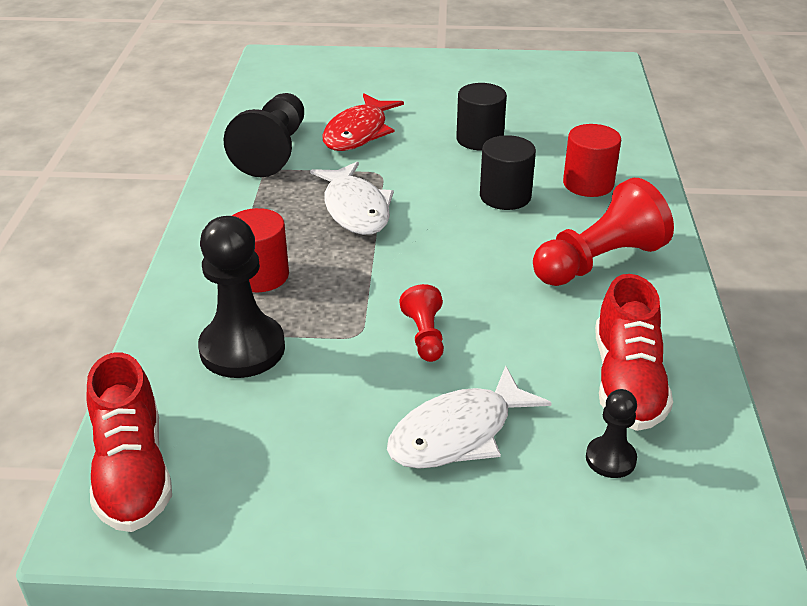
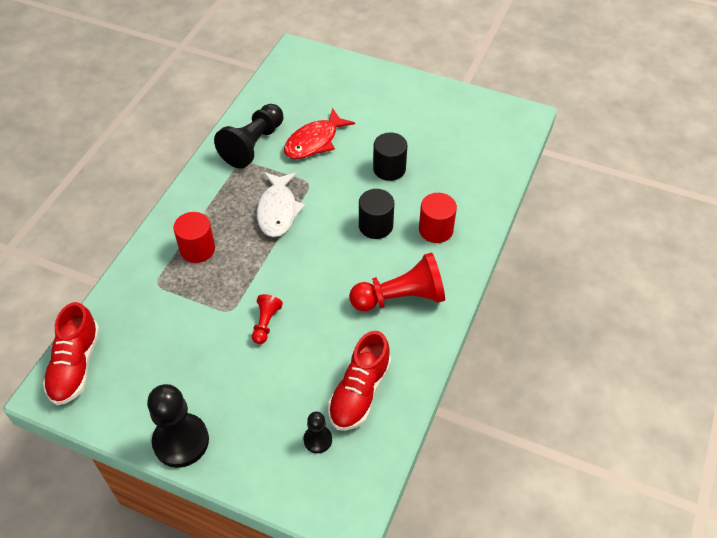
camera: 20 degrees right, 15 degrees up
(242, 349) = (163, 301): black pawn -> black pawn (181, 441)
(458, 433) = (247, 396): white fish -> none

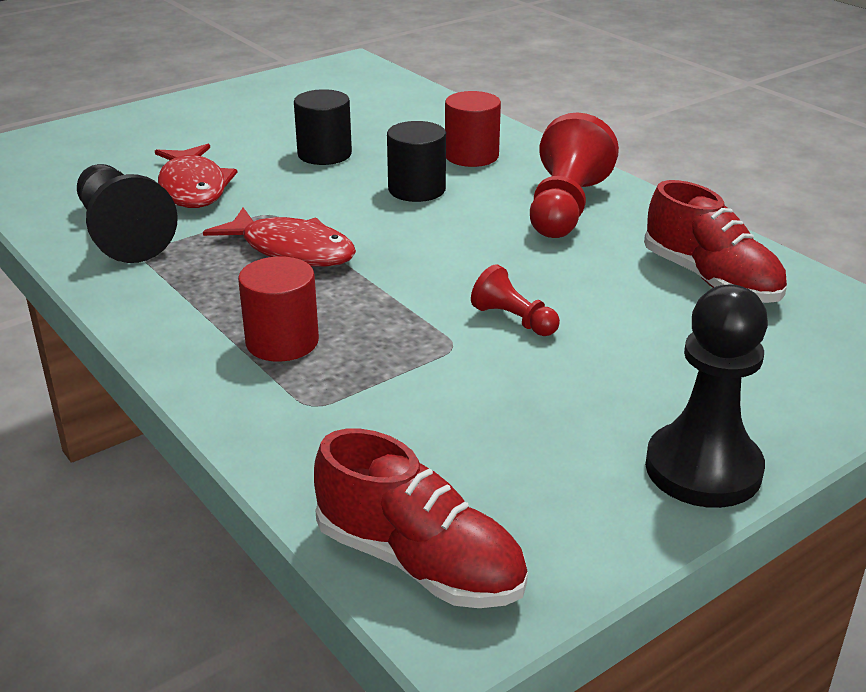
camera: 60 degrees left, 20 degrees down
(278, 210) = (292, 250): white fish -> red fish
(318, 440) = (777, 335): black pawn -> none

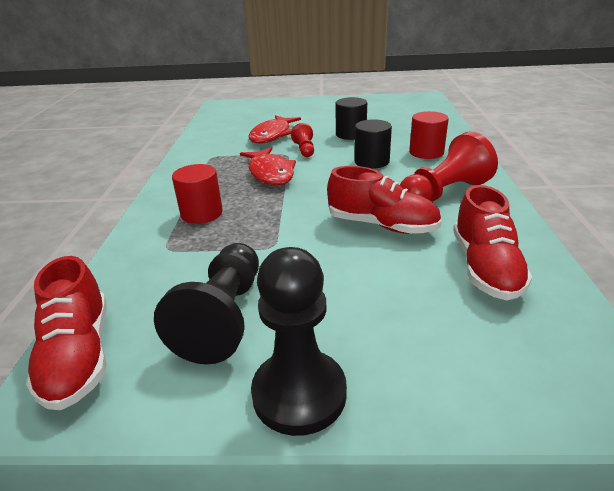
camera: 40 degrees right, 0 degrees up
(122, 234) = (217, 147): black pawn -> black pawn (223, 317)
(513, 320) = (323, 244): red pawn -> red pawn (304, 150)
(548, 272) = (382, 225): none -> red shoe

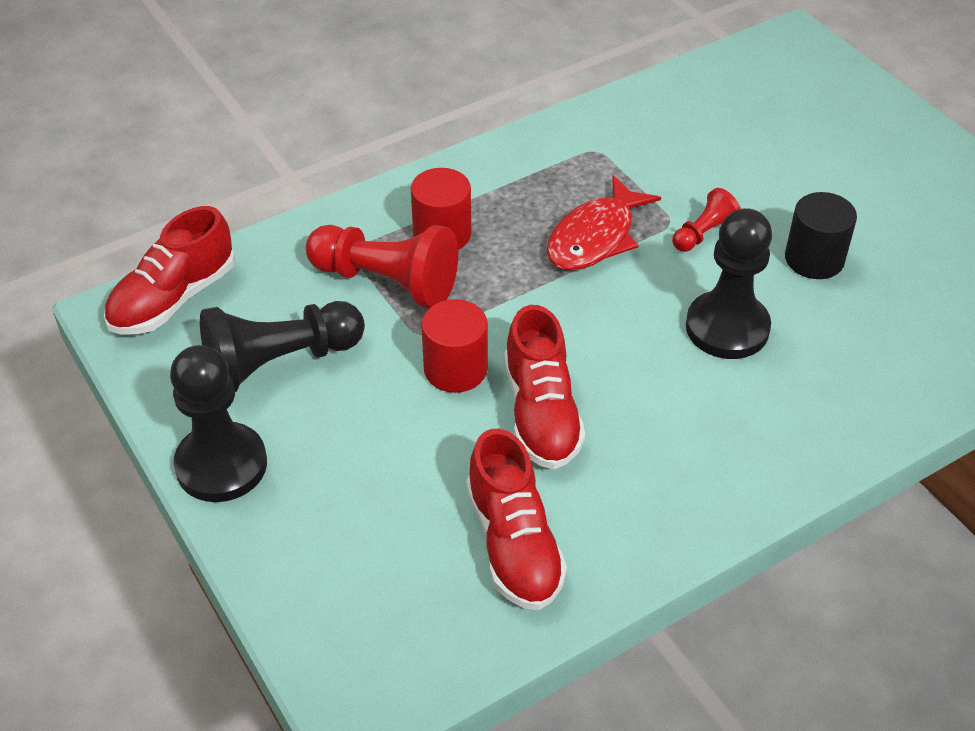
camera: 55 degrees right, 15 degrees up
(272, 135) = (725, 170): red fish -> none
(371, 161) = (727, 328): black cylinder -> black pawn
(426, 152) = (821, 380): red cylinder -> red cylinder (455, 369)
(444, 193) = (685, 447): red pawn -> red pawn (387, 282)
(485, 267) = (513, 544): red shoe -> red shoe turned 75 degrees counterclockwise

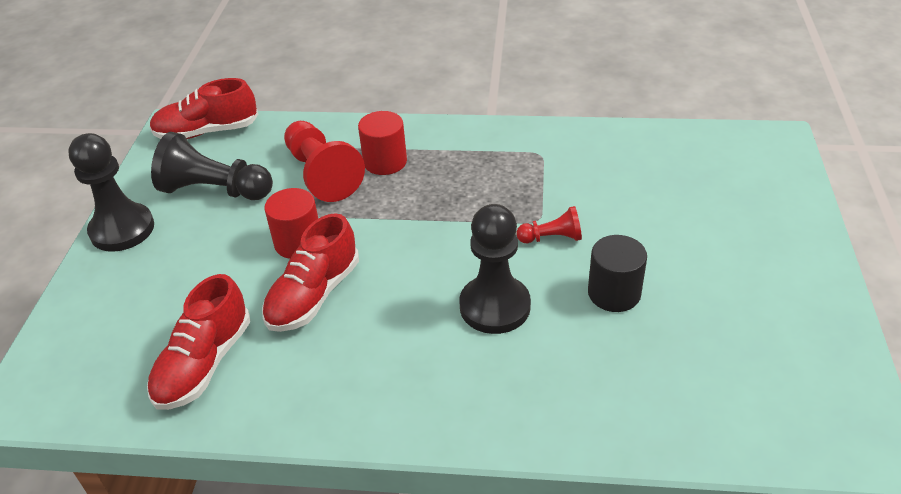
camera: 40 degrees right, 5 degrees down
(595, 237) = (475, 206): red fish -> none

